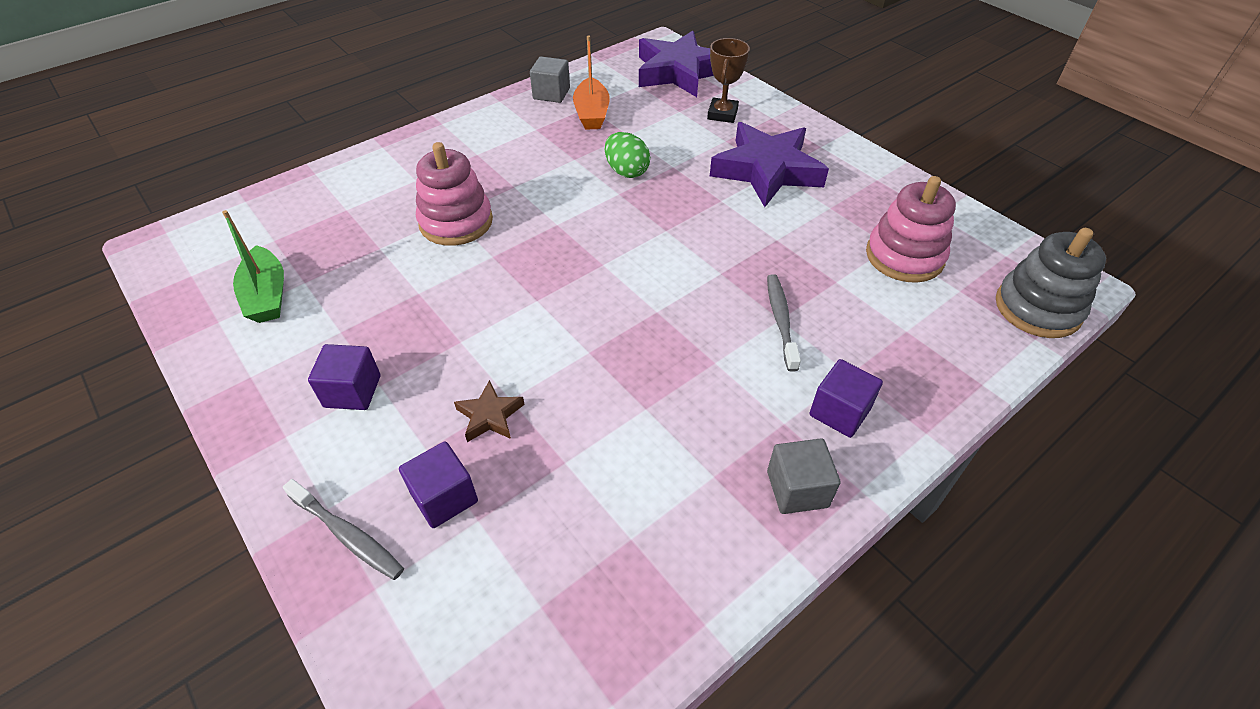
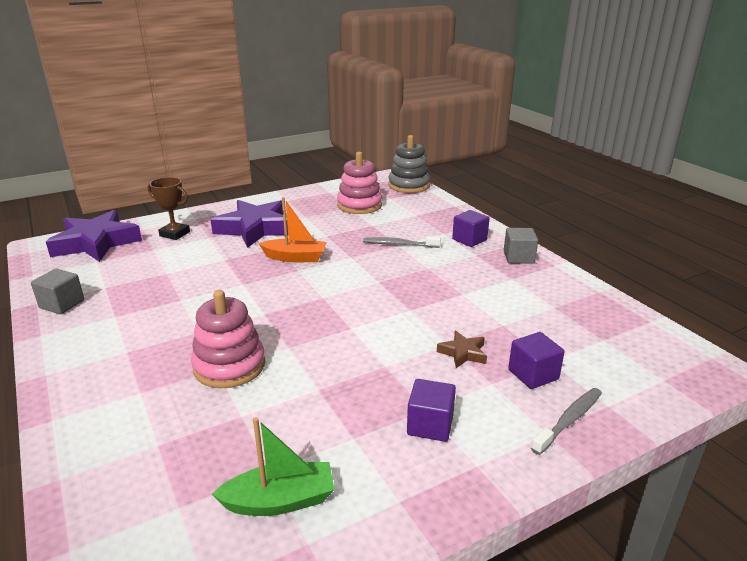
camera: 80 degrees left, 20 degrees down
(592, 113) = (118, 286): orange boat -> orange boat (295, 257)
(626, 171) = (217, 278): green egg -> none

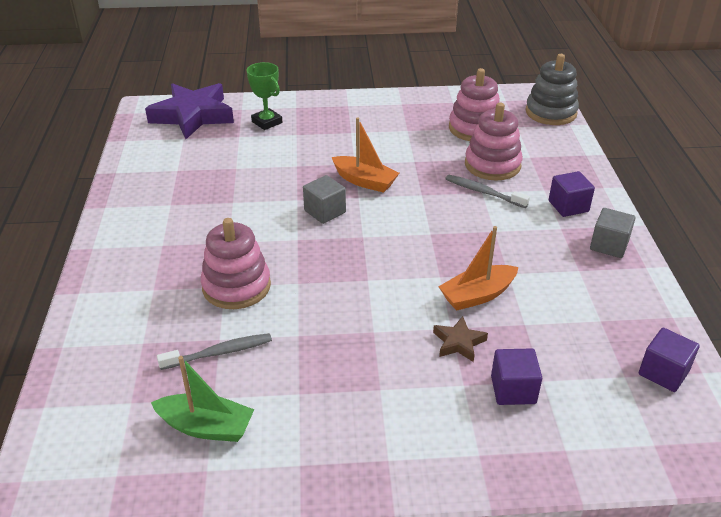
camera: 25 degrees right, 10 degrees up
(62, 304) = (134, 179): grey cube -> grey cube (325, 211)
(174, 234) = (267, 122): brown trophy -> green trophy
(255, 228) = (347, 134): purple star -> none
(392, 225) = (492, 165): none -> pink stacking toy
(430, 425) = (373, 406): purple cube -> purple cube (663, 372)
(450, 315) = (477, 295): none -> orange boat
(569, 420) = (511, 450): grey toothbrush -> grey toothbrush (219, 353)

